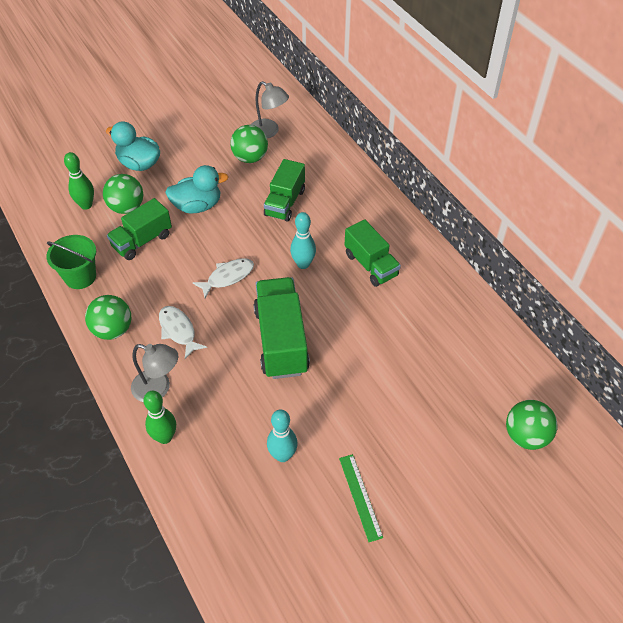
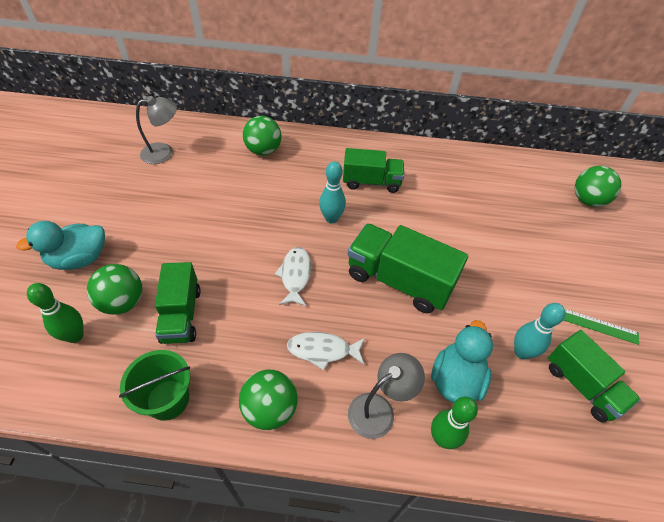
camera: 55 degrees left, 0 degrees up
(197, 206) = (188, 247): turquoise duck -> turquoise duck (456, 379)
(250, 158) = (177, 180): green ball -> green ball (263, 150)
(285, 202) = (254, 190): green truck -> green truck (582, 385)

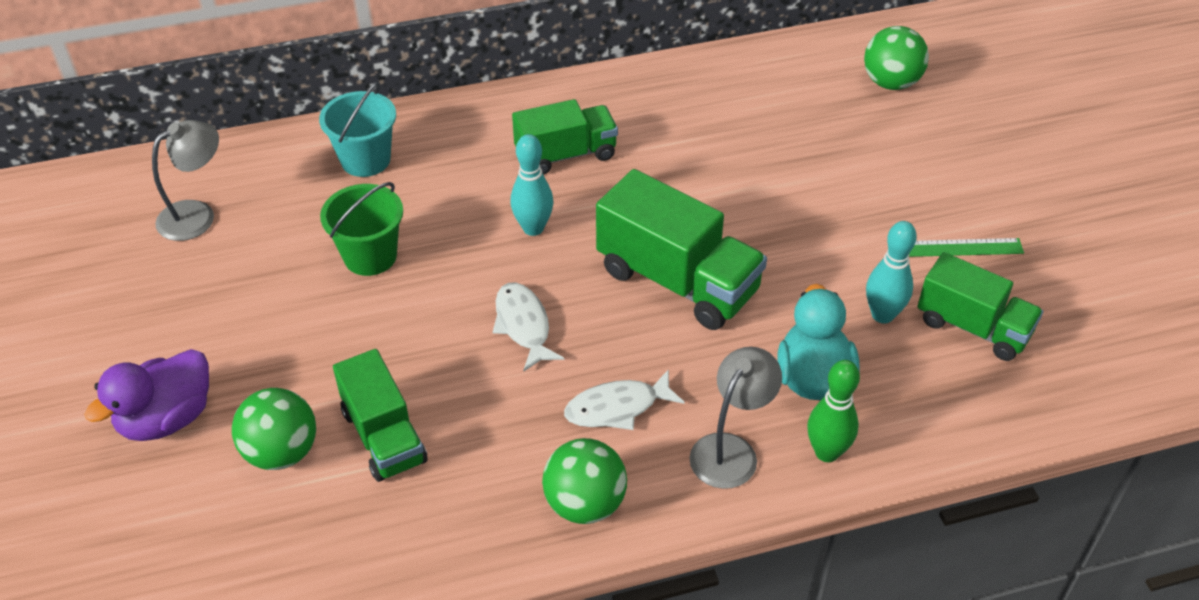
camera: 20 degrees left, 5 degrees down
(75, 336) = (238, 521): green bowling pin -> none
(79, 259) = (167, 418): turquoise duck -> purple duck
(168, 399) = (434, 546): green bucket -> green bucket (370, 256)
(263, 150) = (365, 160): green ball -> turquoise bucket
(399, 280) = (677, 281): green truck -> green truck turned 150 degrees counterclockwise

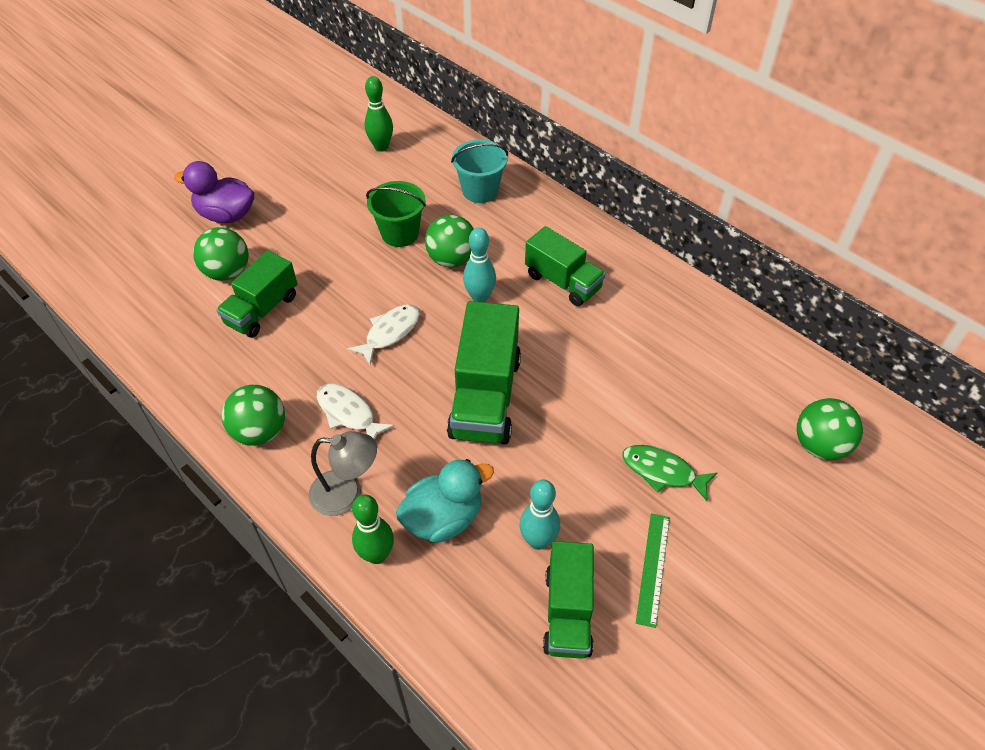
camera: 60 degrees right, 5 degrees up
(197, 215) = (381, 147): grey lamp -> green bowling pin
(454, 228) = (452, 259): none -> green ball
(857, 193) = (662, 472): none -> green fish
(957, 247) = (653, 568): green ruler -> green ruler turned 45 degrees clockwise

